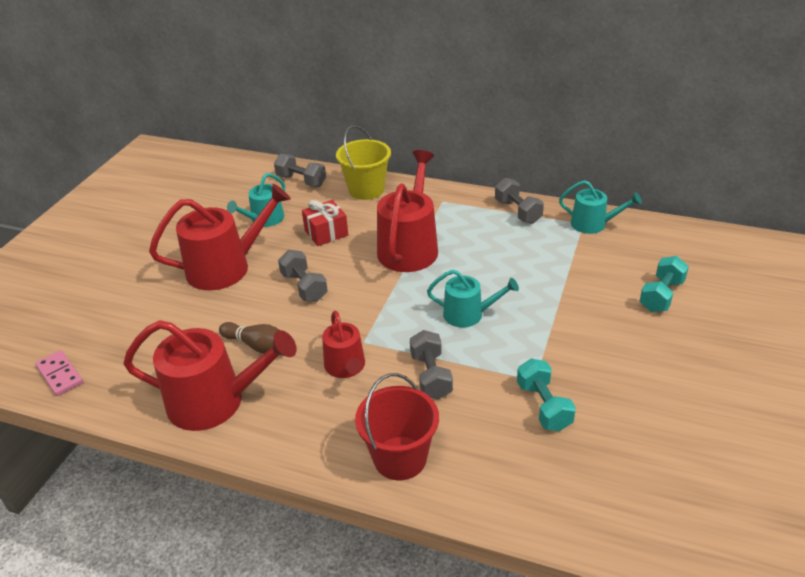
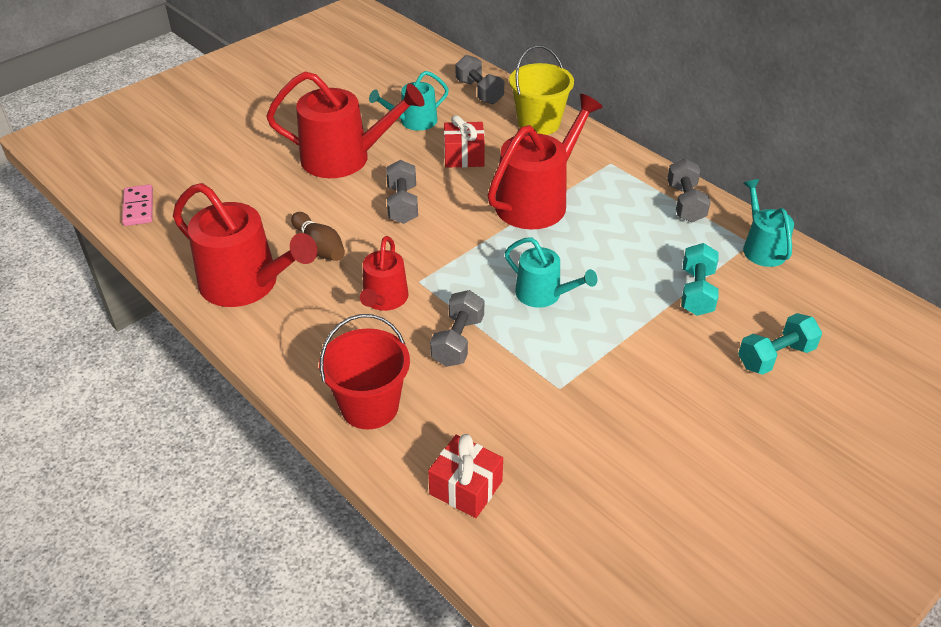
camera: 25 degrees right, 5 degrees up
(526, 488) = (466, 488): none -> red gift
(543, 406) = (547, 418): turquoise dumbbell -> turquoise dumbbell (696, 292)
(593, 224) = (762, 248): turquoise watering can -> turquoise watering can turned 150 degrees counterclockwise

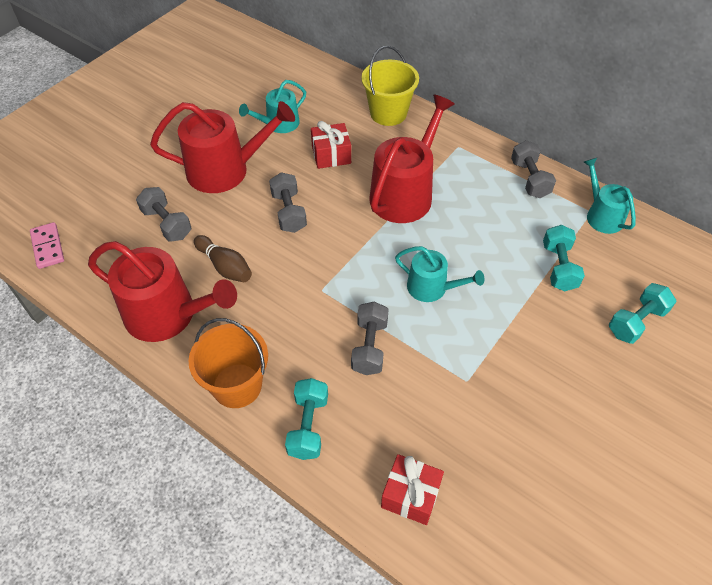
camera: 10 degrees left, 10 degrees up
(303, 358) = (237, 385): none -> orange bucket
(369, 406) = (308, 426): red bucket -> turquoise dumbbell
(384, 299) = (295, 313): red watering can -> none
(479, 92) = (329, 86): grey dumbbell -> grey dumbbell (167, 224)

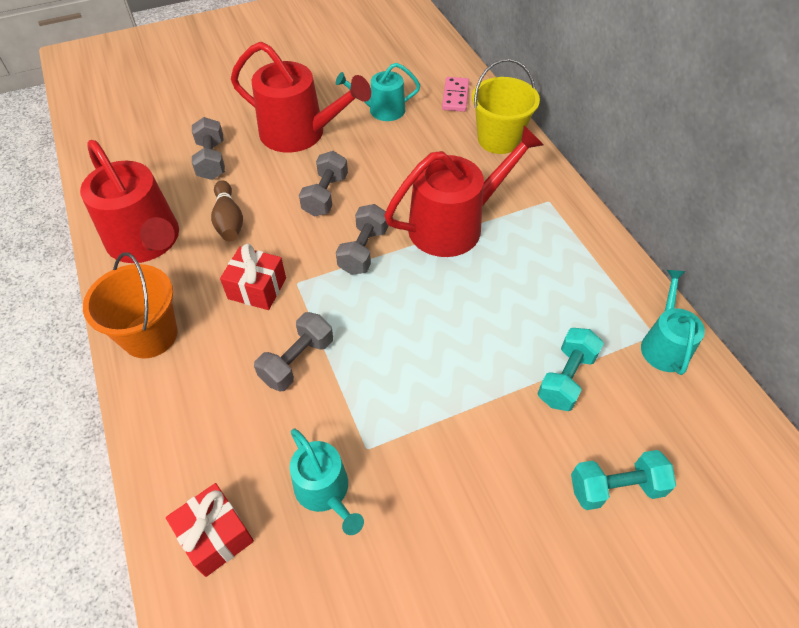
camera: 30 degrees right, 0 degrees up
(47, 247) = (104, 140): pink domino -> pink domino (455, 96)
(308, 426) = (179, 408): turquoise dumbbell -> none
(331, 155) = (409, 158): red gift -> red gift (257, 288)
(432, 288) = (406, 333): turquoise watering can -> turquoise watering can (325, 491)
(529, 179) = (604, 267): grey dumbbell -> grey dumbbell (363, 250)

